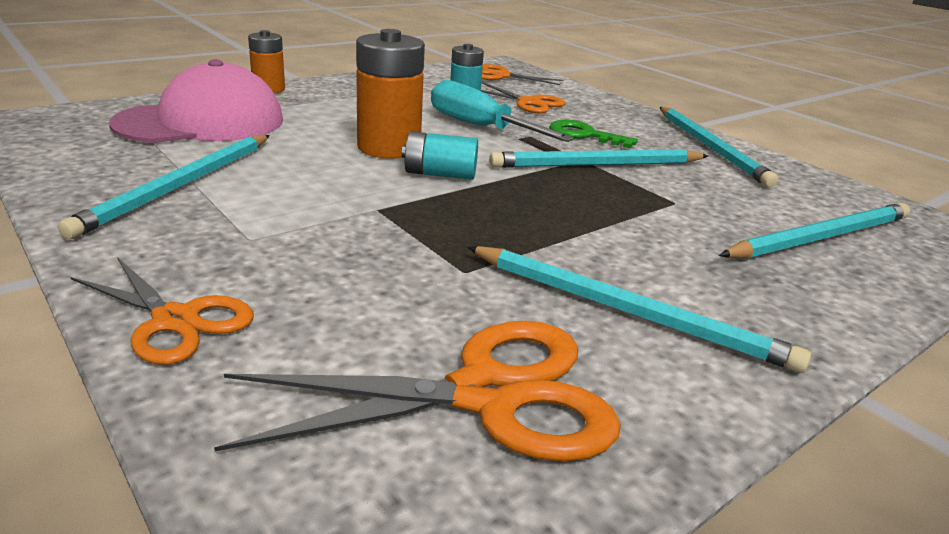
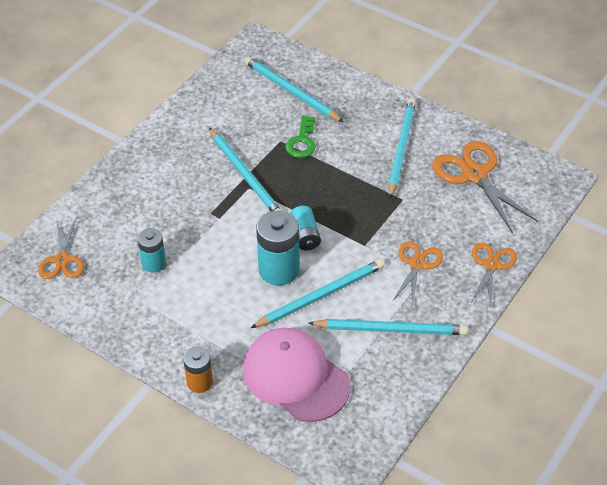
camera: 105 degrees left, 20 degrees up
(389, 148) = (279, 270): orange battery -> turquoise battery
(480, 127) = (210, 239): turquoise screwdriver -> none
(529, 103) = (134, 227): orange scissors -> orange scissors (417, 264)
(584, 135) = (192, 188): green key -> green key (302, 141)
(710, 148) = (179, 129): turquoise pencil -> turquoise pencil (321, 295)

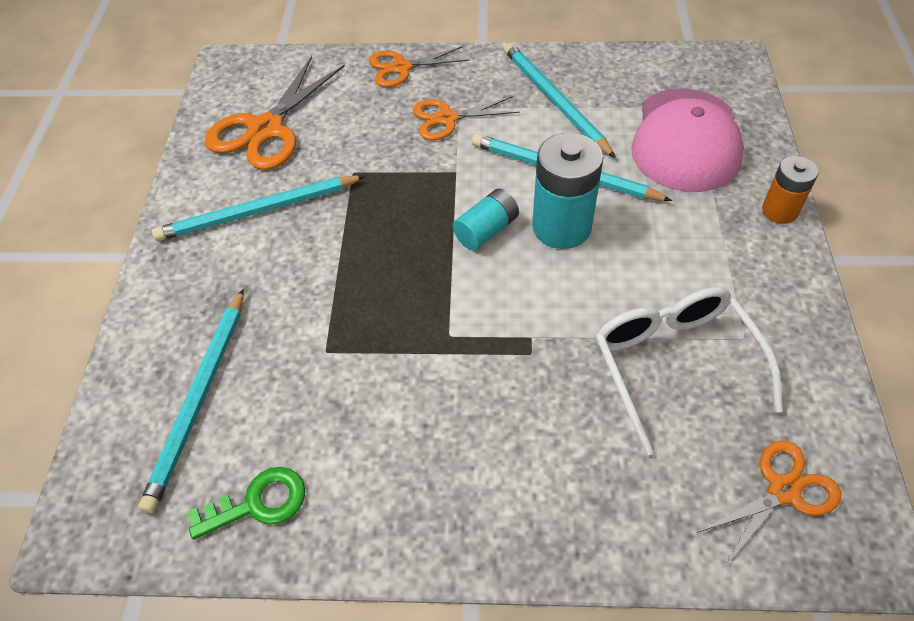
camera: 120 degrees left, 5 degrees up
(153, 263) = (674, 364): turquoise battery -> white glasses
(245, 175) = (427, 353): turquoise pencil -> none
(302, 141) = (311, 323): green key -> green key (258, 503)

